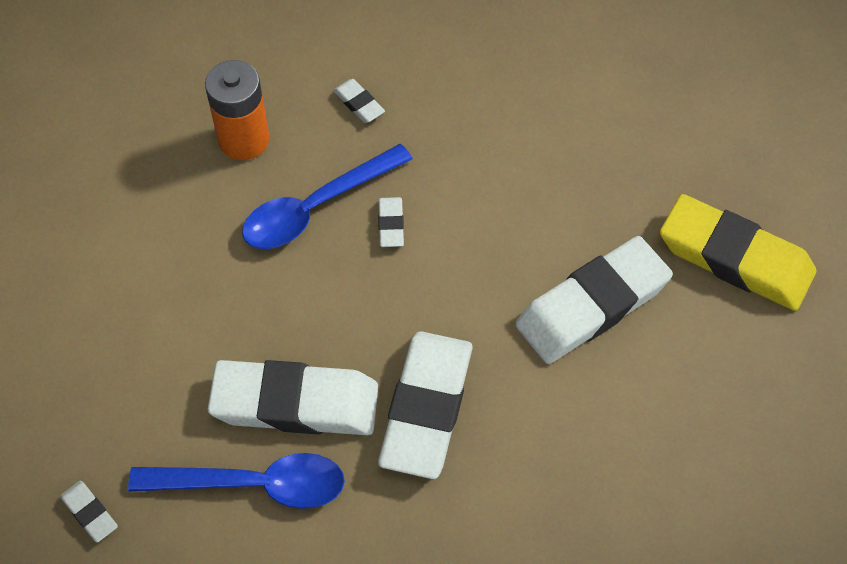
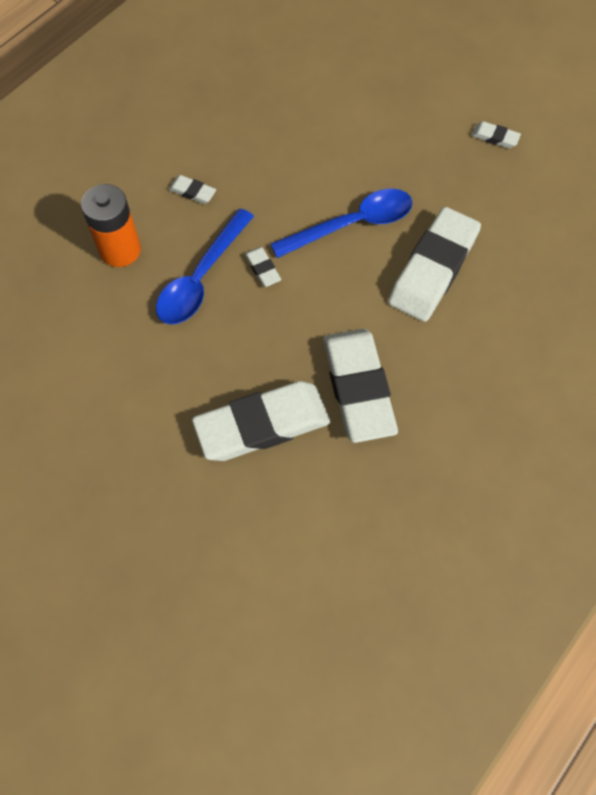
camera: 25 degrees left, 5 degrees up
(90, 513) = (151, 573): white eraser -> white eraser (495, 137)
(253, 485) = (263, 497): blue spoon -> blue spoon (352, 225)
(735, 258) = (509, 199): yellow eraser -> none

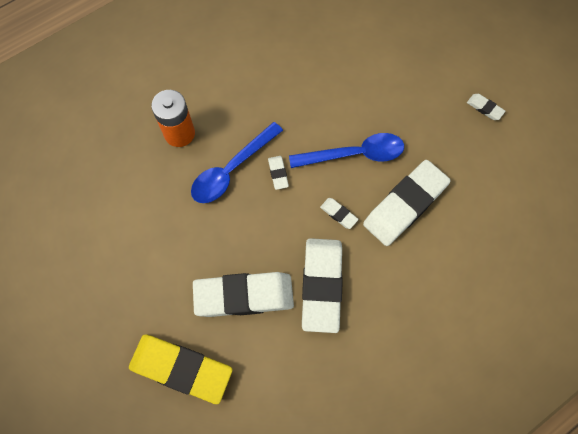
camera: 15 degrees right, 5 degrees up
(192, 192) = (244, 99): white eraser -> white eraser (338, 214)
(206, 535) = (181, 368): none -> yellow eraser

